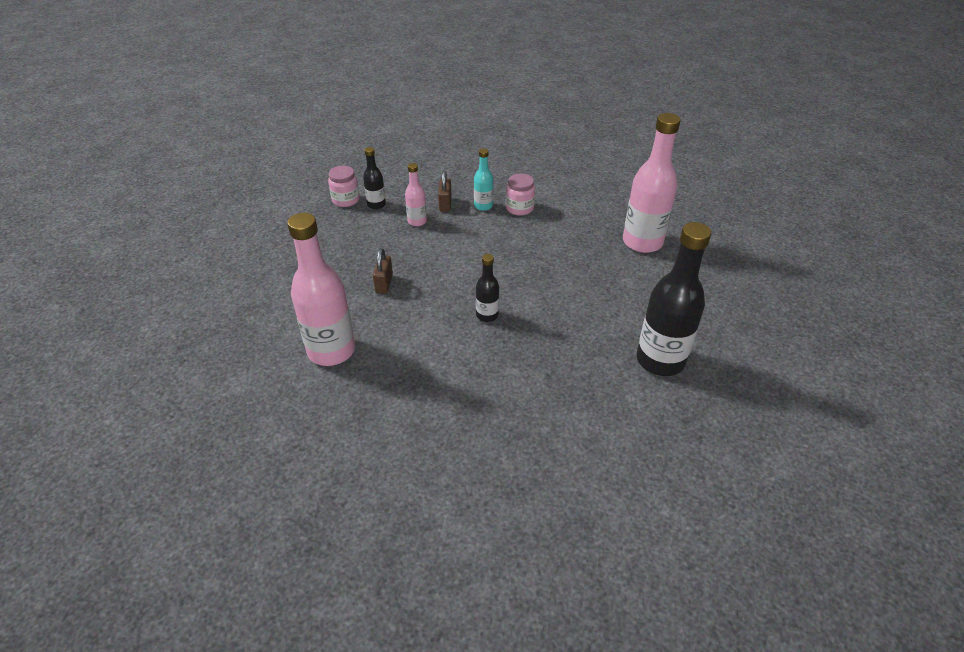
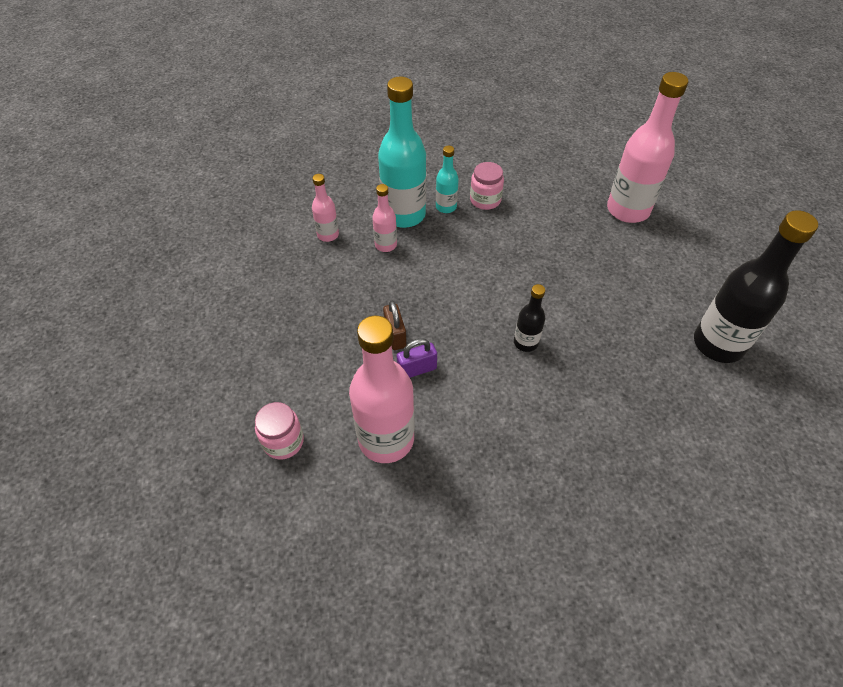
camera: 20 degrees left, 10 degrees up
(346, 200) = (289, 237): pink jar -> pink jar (283, 441)
(376, 204) = (328, 235): black bottle -> pink bottle
(386, 311) = (417, 369): none -> purple padlock
(445, 204) = (404, 215): brown padlock -> turquoise bottle

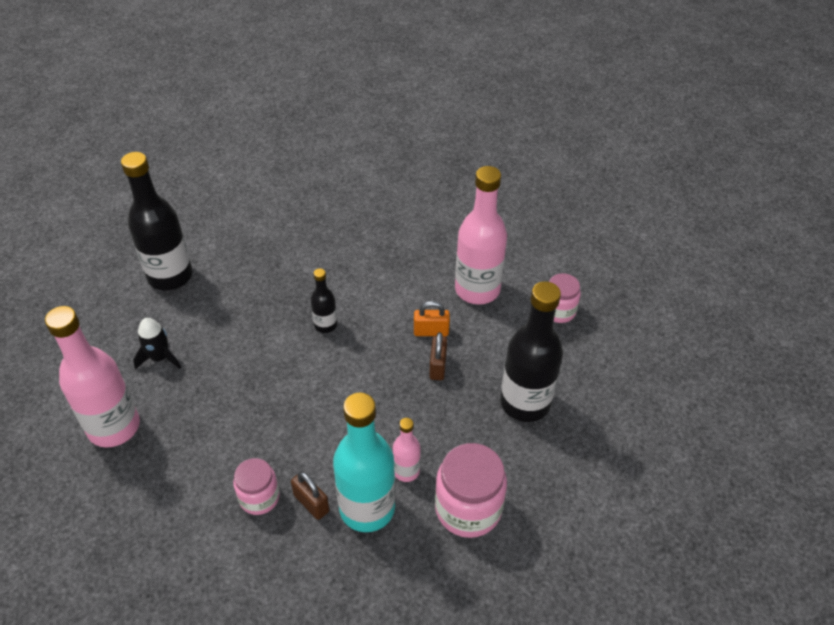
camera: 160 degrees left, 5 degrees down
(300, 326) = (525, 403): none -> black bottle
(328, 235) = (468, 508): pink bottle -> pink jar
(417, 369) = (431, 332): purple padlock -> orange padlock
(446, 207) = (311, 503): turquoise bottle -> brown padlock
(646, 266) = (160, 358): none -> black rocket

